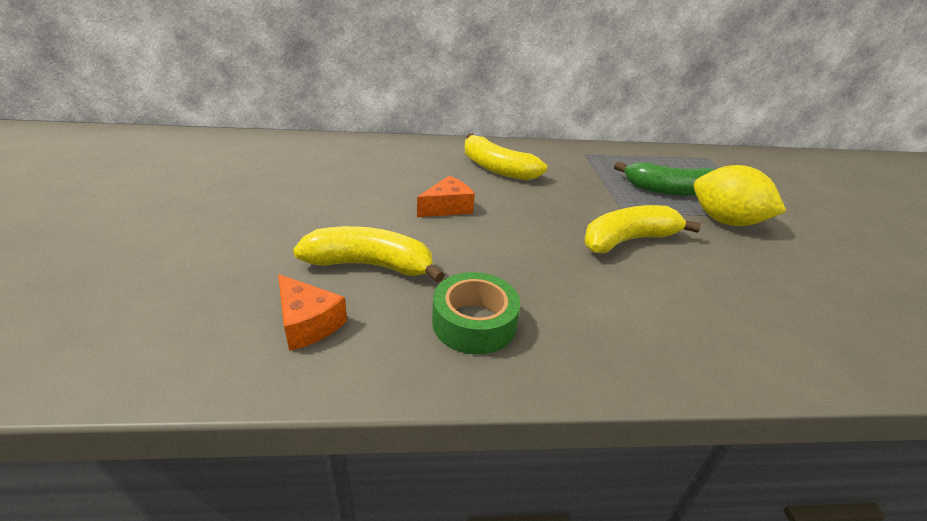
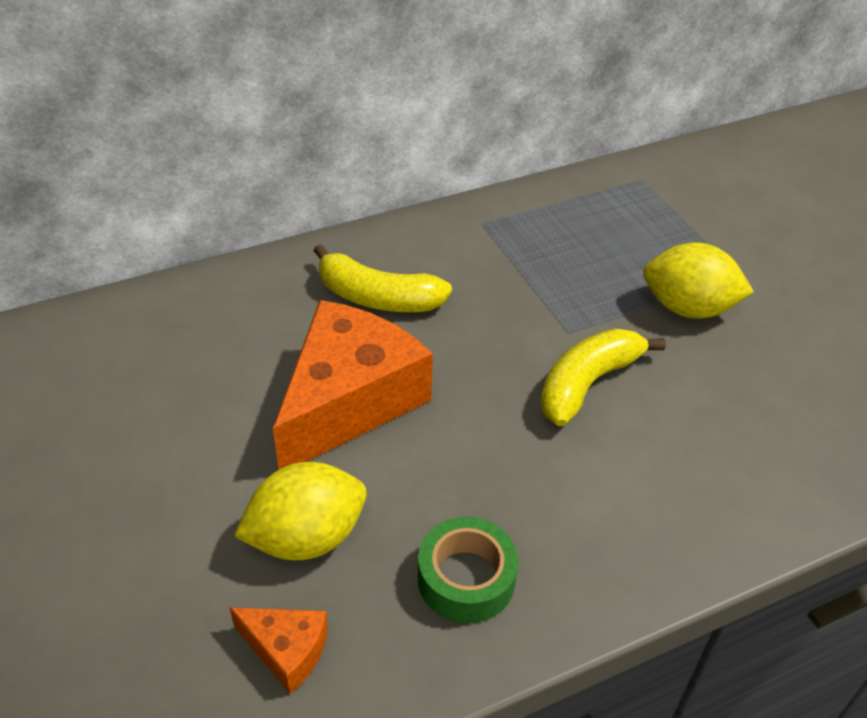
camera: 20 degrees left, 10 degrees up
(370, 265) = (306, 537): yellow banana -> yellow lemon
(447, 207) = (349, 401): orange cheese -> orange cheese, size x2.22
(670, 191) = (612, 269): green banana -> none

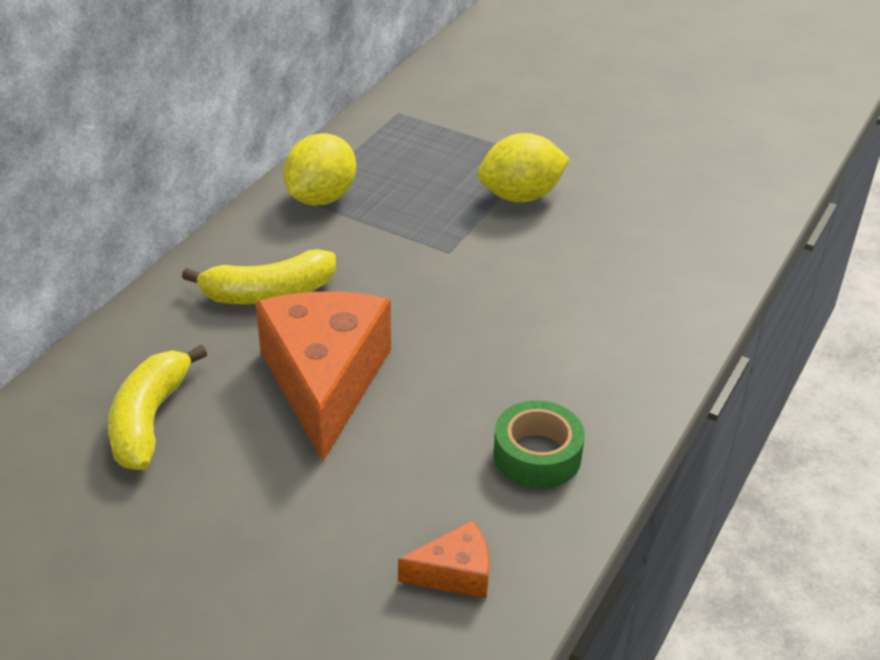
camera: 35 degrees left, 5 degrees down
(306, 537) = (391, 493): yellow lemon -> yellow lemon (321, 198)
(587, 383) = (497, 282): yellow banana -> yellow banana (149, 420)

